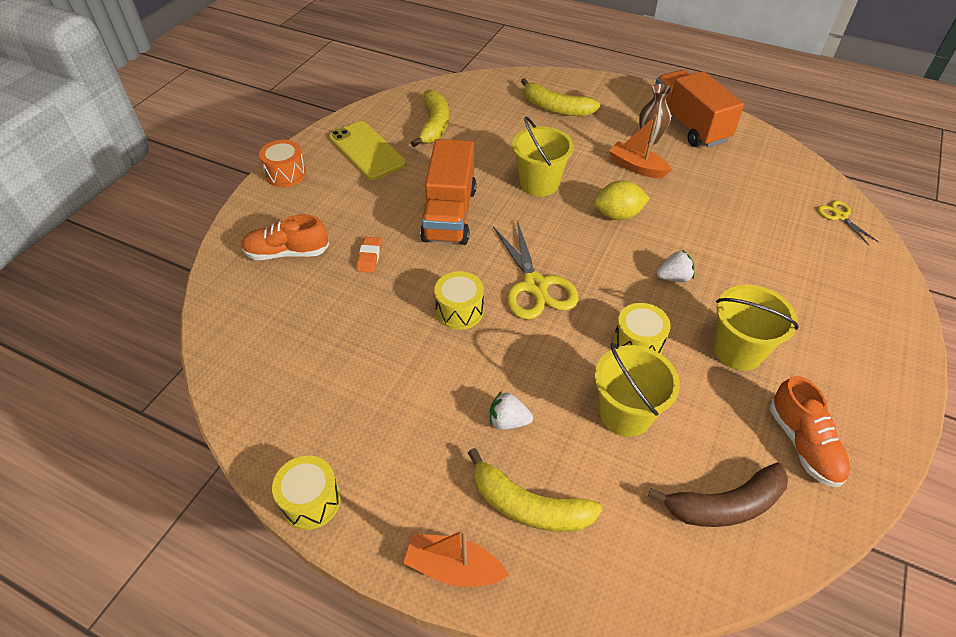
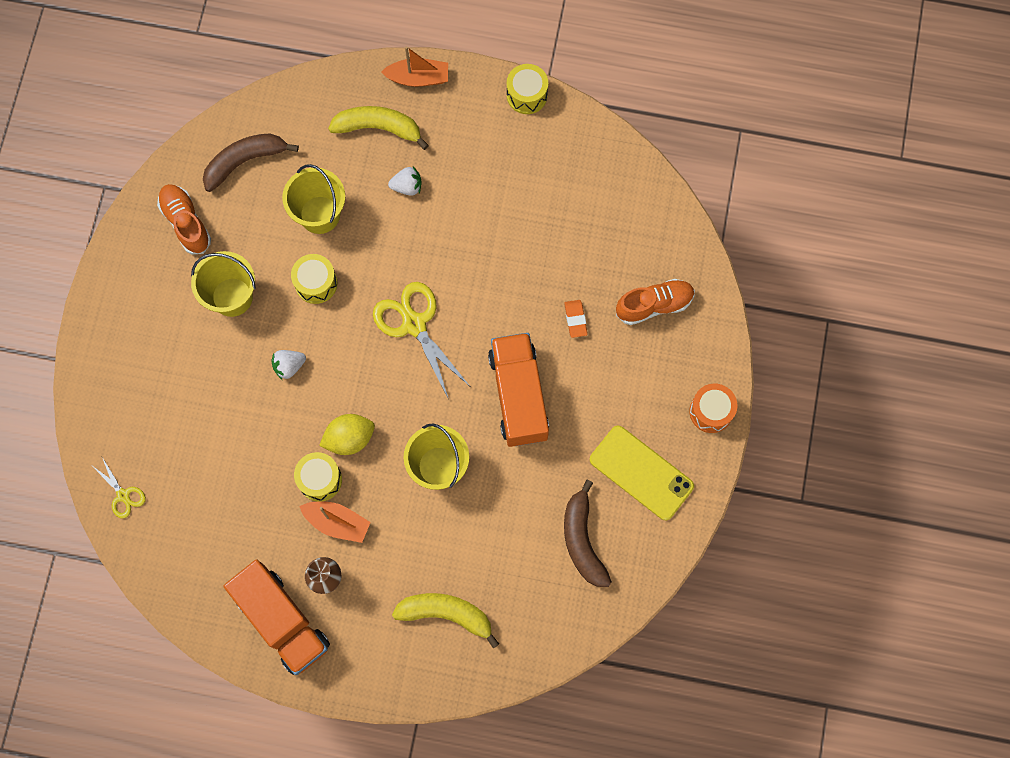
camera: 165 degrees right, 25 degrees up
(434, 125) = (582, 540): yellow banana -> brown banana
(459, 311) = (473, 279): yellow drum -> yellow drum (320, 479)

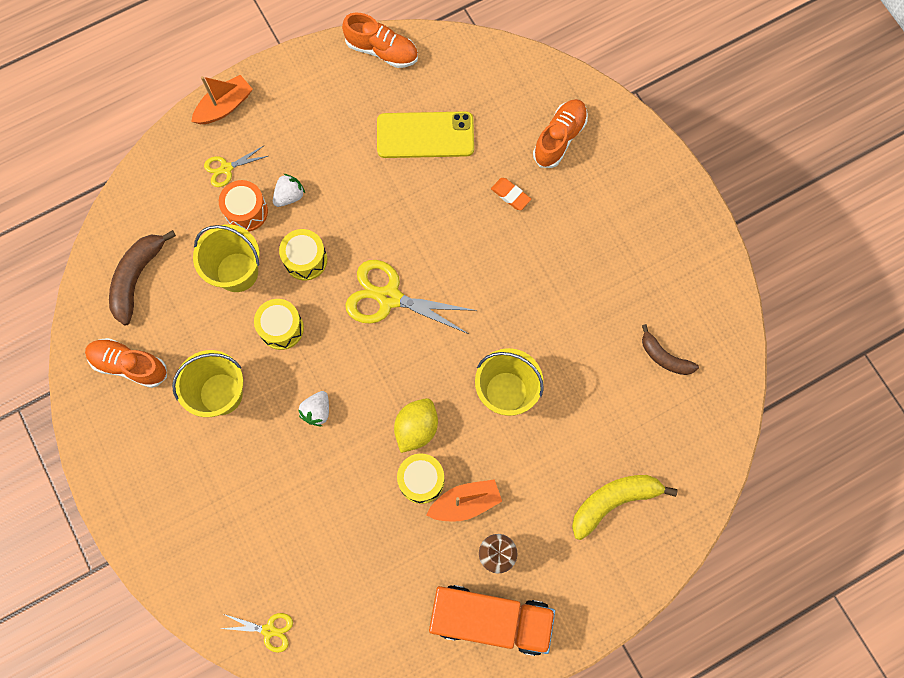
camera: 40 degrees left, 0 degrees up
(378, 128) = (226, 168): yellow banana -> yellow scissors
(518, 396) = (519, 287): orange truck -> none
(527, 95) = (323, 56): yellow drum -> yellow drum (305, 259)
(576, 126) = (382, 50): none -> orange shoe
(582, 540) = (664, 357): brown banana -> brown banana, size x0.64
(641, 472) = (661, 270): yellow phone -> yellow phone (425, 135)
(711, 411) = (671, 184): orange drum -> orange drum (246, 211)

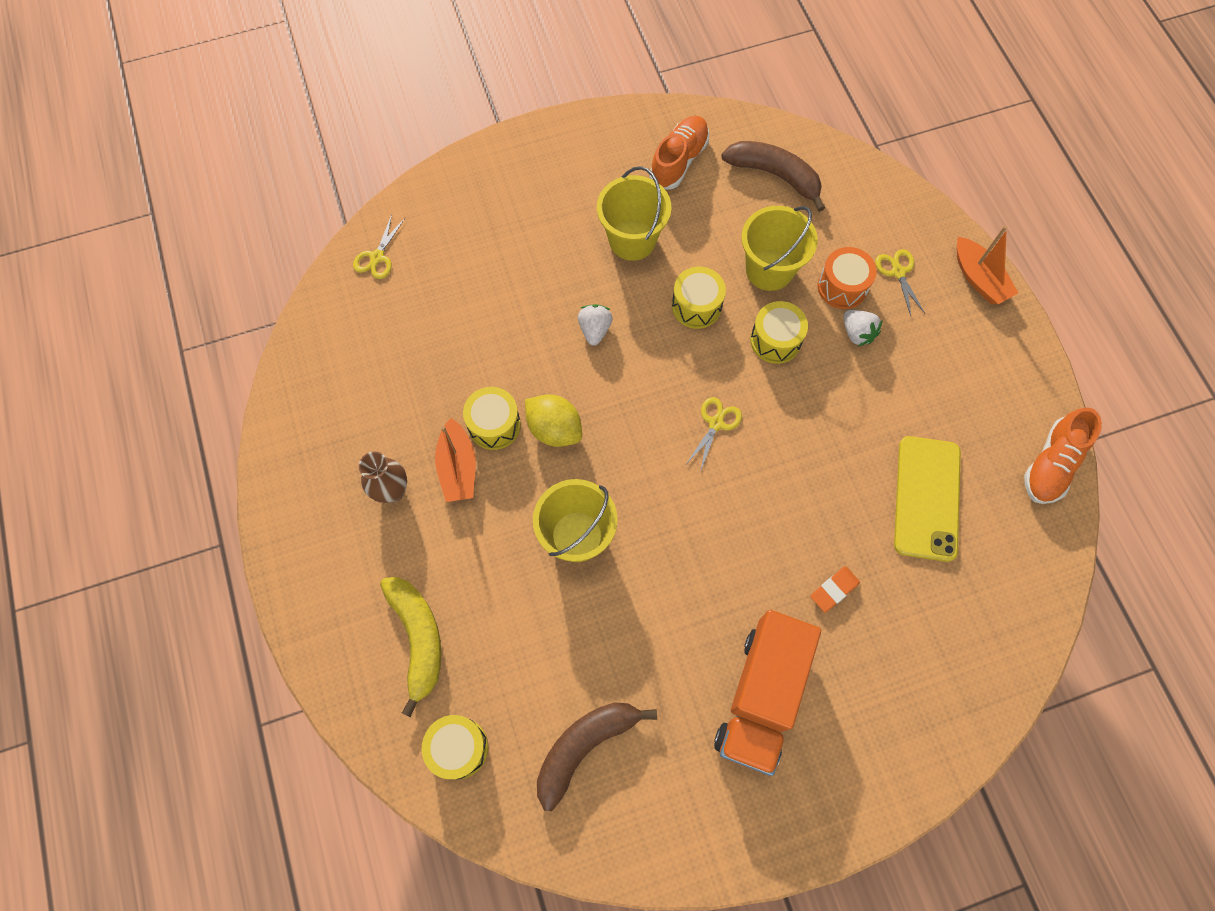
camera: 100 degrees right, 5 degrees down
(317, 411) = (595, 329): white strawberry -> white strawberry turned 60 degrees clockwise
(389, 298) = (716, 423): yellow scissors -> yellow scissors, size x0.52
(490, 619) = (325, 472): orange truck -> orange truck (761, 696)
(559, 138) = (911, 671): orange shoe -> none
(664, 357) = (585, 746): brown banana -> brown banana, size x1.56
(687, 450) = (458, 748): none -> yellow drum

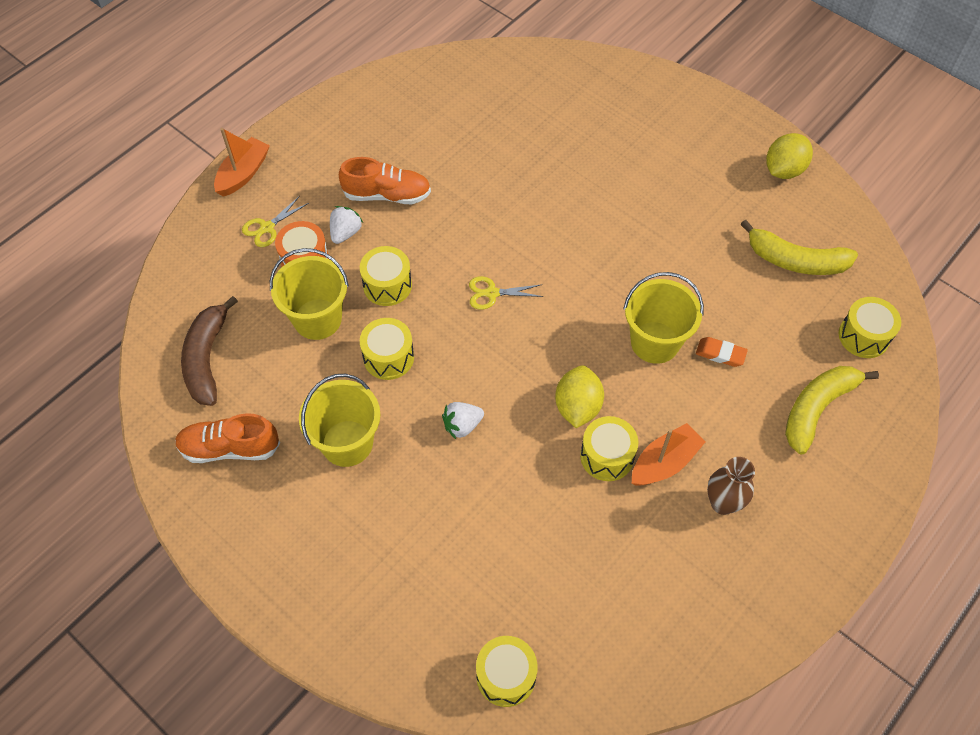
camera: 120 degrees left, 10 degrees down
(377, 257) = (506, 676): yellow scissors -> yellow drum
(585, 746) = (795, 260): brown banana -> yellow banana
(709, 829) = (784, 170): none -> yellow lemon
(761, 696) = (679, 177): orange truck -> none
(834, 590) = (573, 167): orange eraser -> orange eraser (720, 354)
(927, 498) = (463, 141): yellow phone -> none
(1051, 464) = (387, 83): orange shoe -> orange shoe (387, 195)

